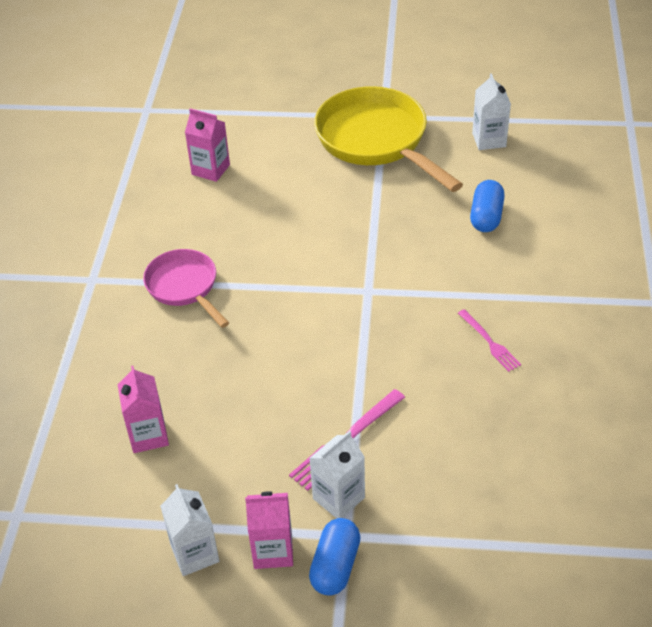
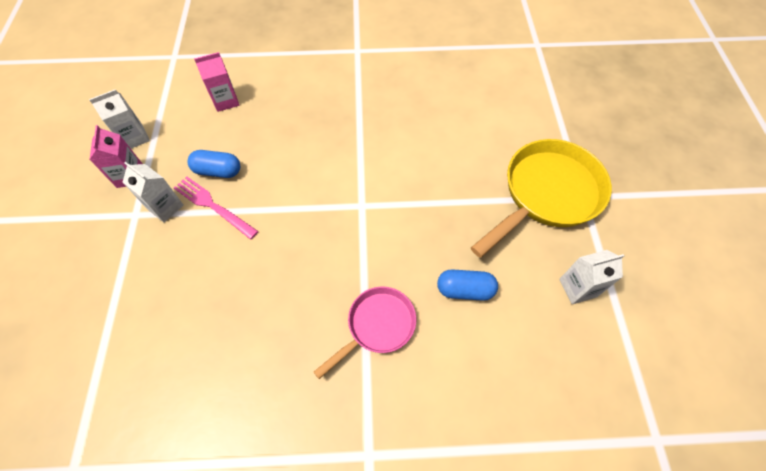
camera: 80 degrees right, 15 degrees up
(184, 287) = (354, 97): pink pan -> pink pan (377, 326)
(211, 169) = (479, 91): pink carton -> none
(335, 566) = (112, 211): blue capsule -> blue capsule (218, 171)
(490, 342) = (309, 298): pink fork -> none

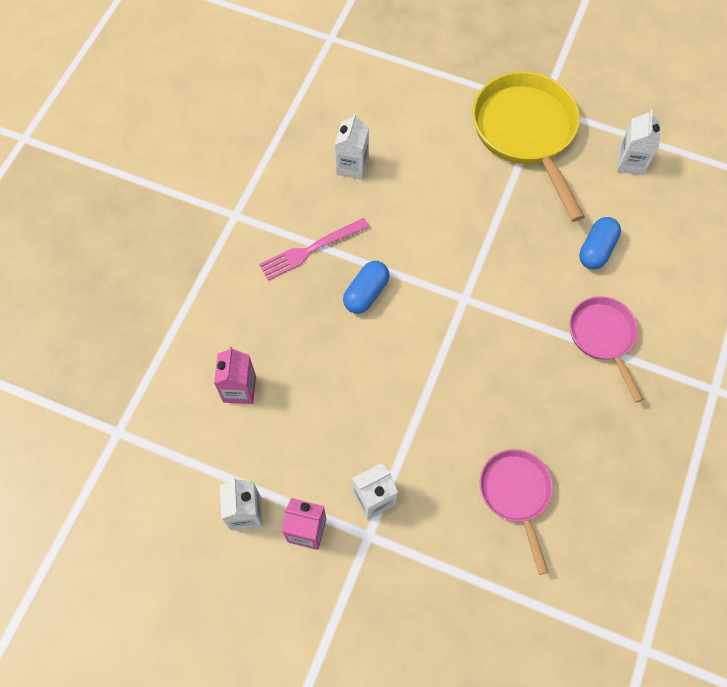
camera: 65 degrees left, 5 degrees up
(197, 305) = (516, 494): none -> pink pan
(213, 206) = (396, 446): pink fork -> pink fork (310, 250)
(218, 171) = (348, 428): blue capsule -> blue capsule (366, 293)
(436, 95) = (352, 166): none -> white carton

